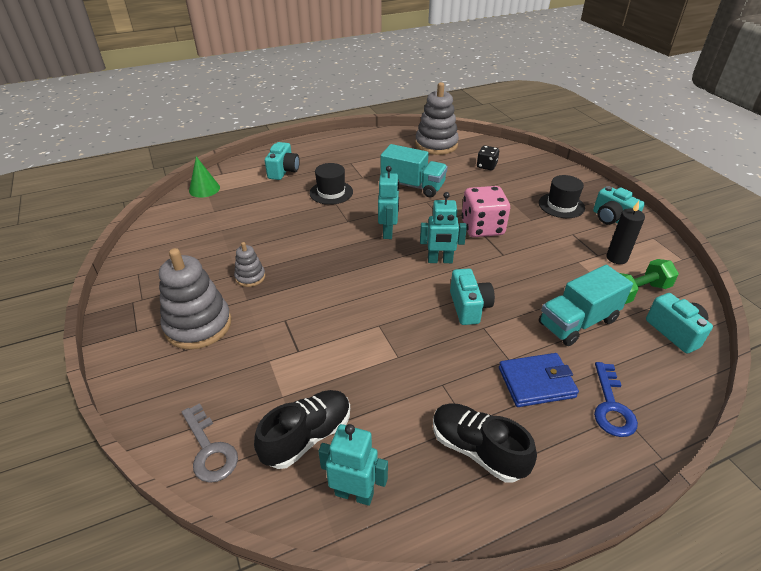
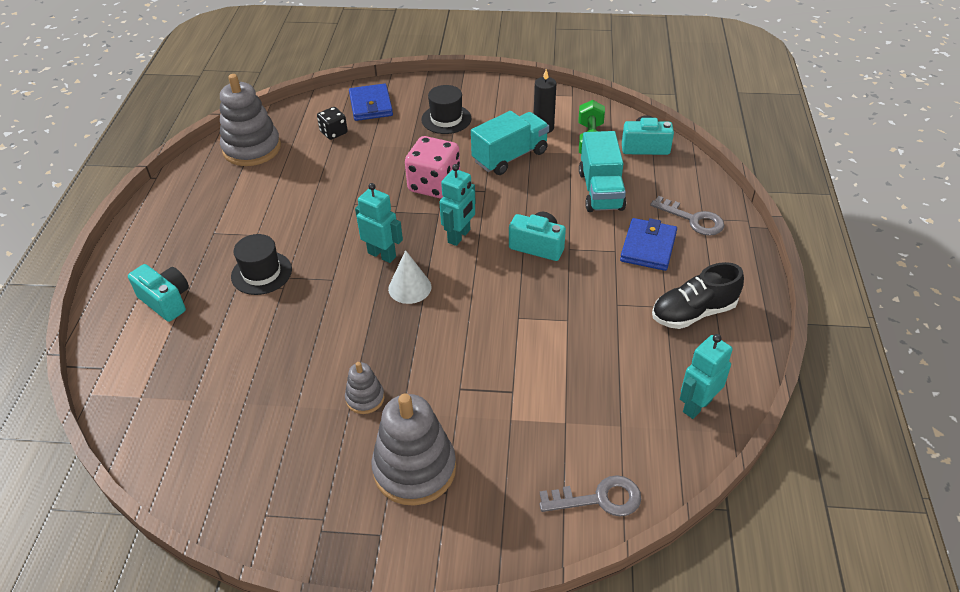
camera: 60 degrees left, 5 degrees up
(204, 189) = (125, 397): green cone -> none
(307, 436) = (623, 418): black shoe -> none
(366, 257) = (409, 287): none -> white cone
(412, 186) = (315, 202): turquoise truck -> turquoise truck (510, 157)
(533, 169) = (371, 105): none -> blue wallet
(611, 406) = (693, 219): blue key -> grey key
(612, 219) = (492, 101): turquoise camera -> none

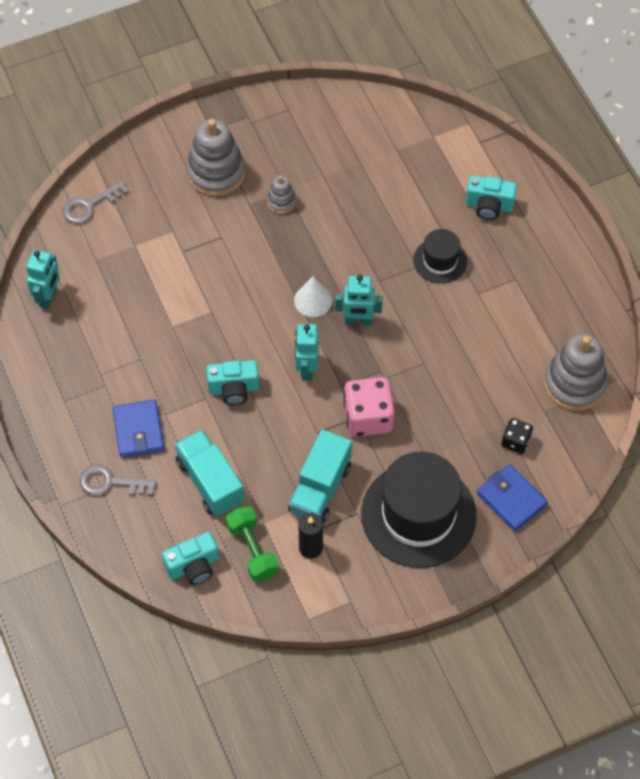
camera: 150 degrees right, 15 degrees up
(446, 119) = (418, 515): black hat -> black hat, size x1.98
(693, 312) = (77, 377): black shoe -> none

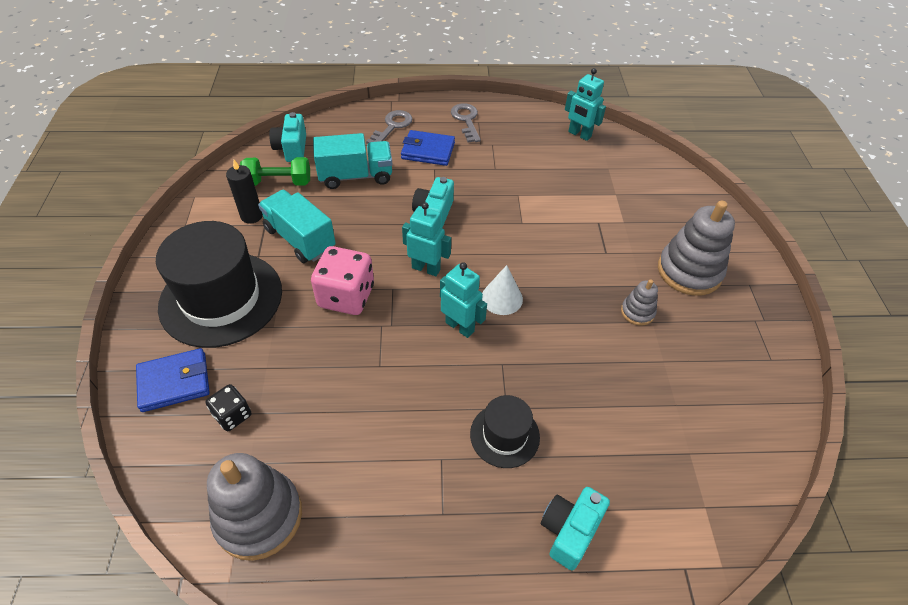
camera: 110 degrees right, 10 degrees down
(89, 205) = (669, 178): grey key -> grey key (466, 120)
(358, 321) = (460, 326): turquoise robot -> turquoise robot turned 105 degrees clockwise

